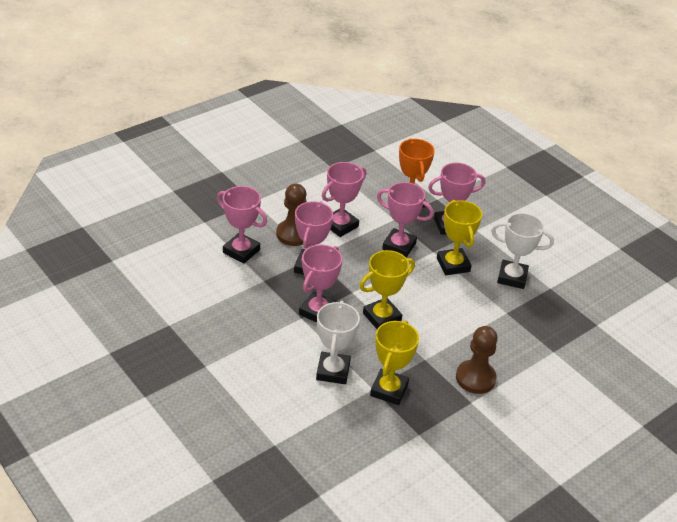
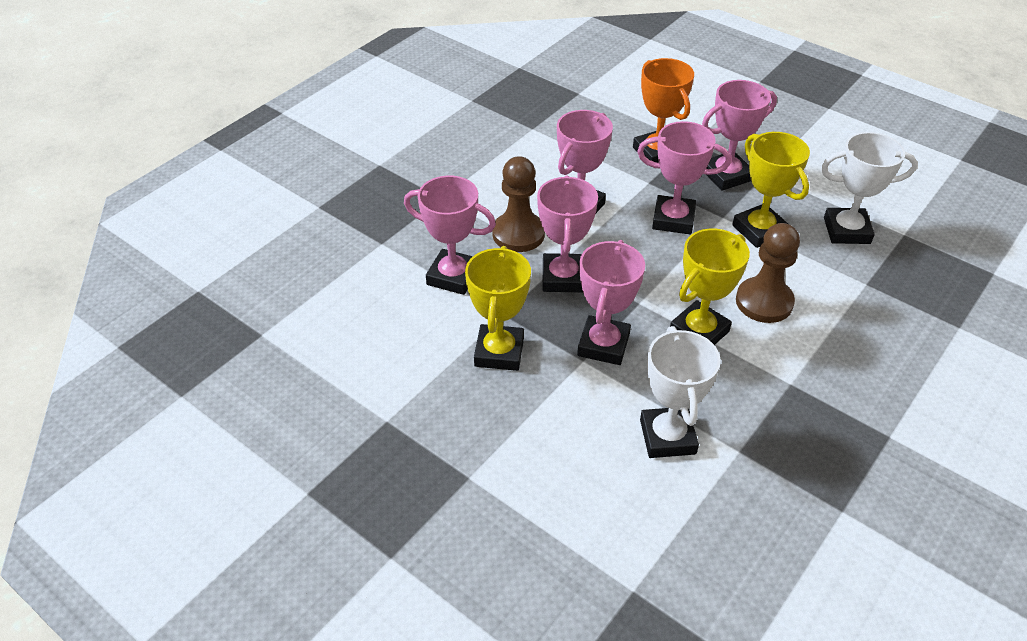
camera: 10 degrees left, 5 degrees up
(389, 390) = (763, 447): yellow trophy -> yellow trophy (499, 352)
(475, 378) = (876, 396): brown pawn -> brown pawn (764, 302)

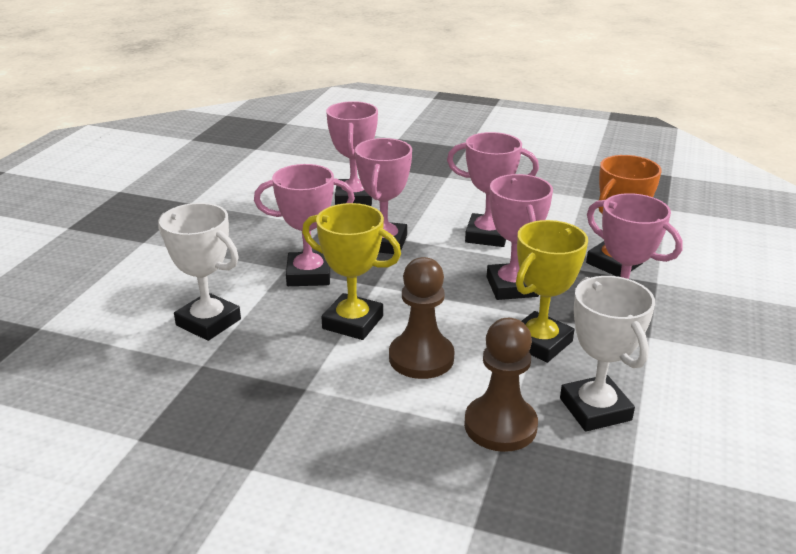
camera: 70 degrees right, 15 degrees down
(499, 352) = (277, 230): yellow trophy -> none
(518, 234) = (426, 214): brown pawn -> brown pawn (500, 425)
(563, 278) = (384, 243): pink trophy -> pink trophy turned 60 degrees counterclockwise
(667, 437) = (208, 322): white trophy -> white trophy turned 60 degrees clockwise

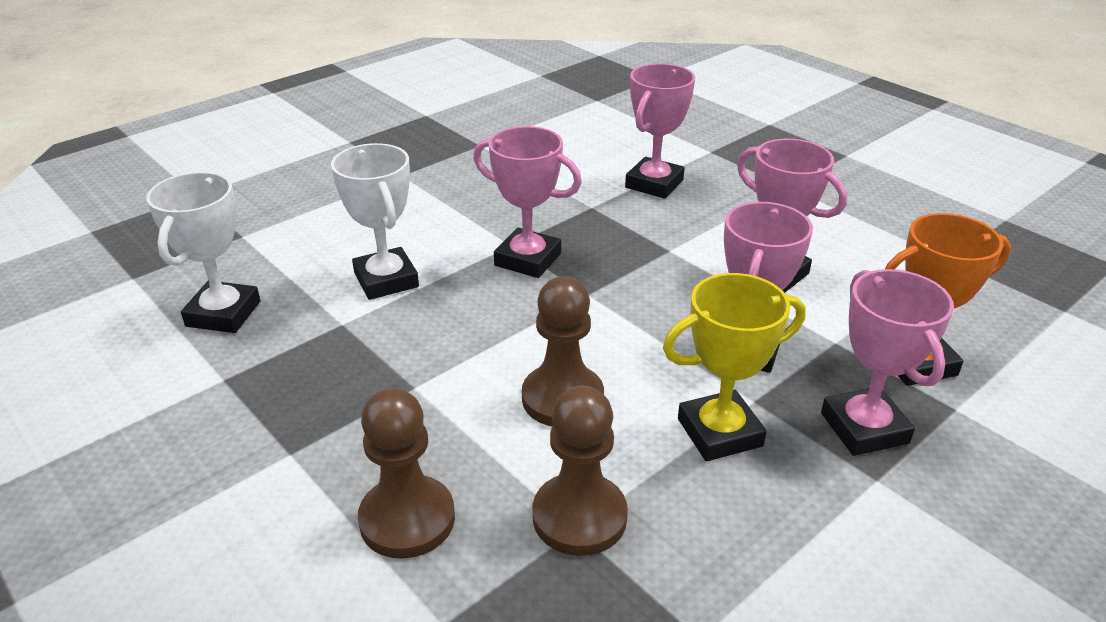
camera: 30 degrees right, 5 degrees up
(352, 322) = (525, 330): yellow trophy -> none
(384, 243) = (640, 247): pink trophy -> none
(386, 475) = (407, 519): none -> brown pawn
(595, 409) = (714, 546): white trophy -> white trophy (223, 314)

